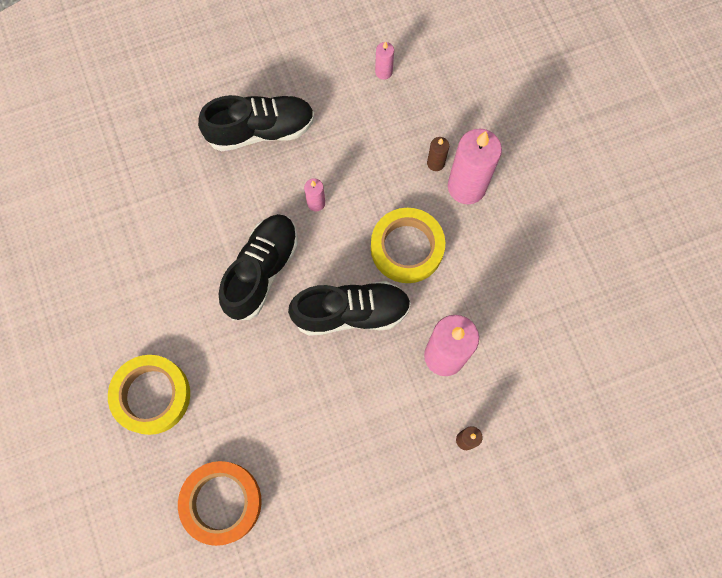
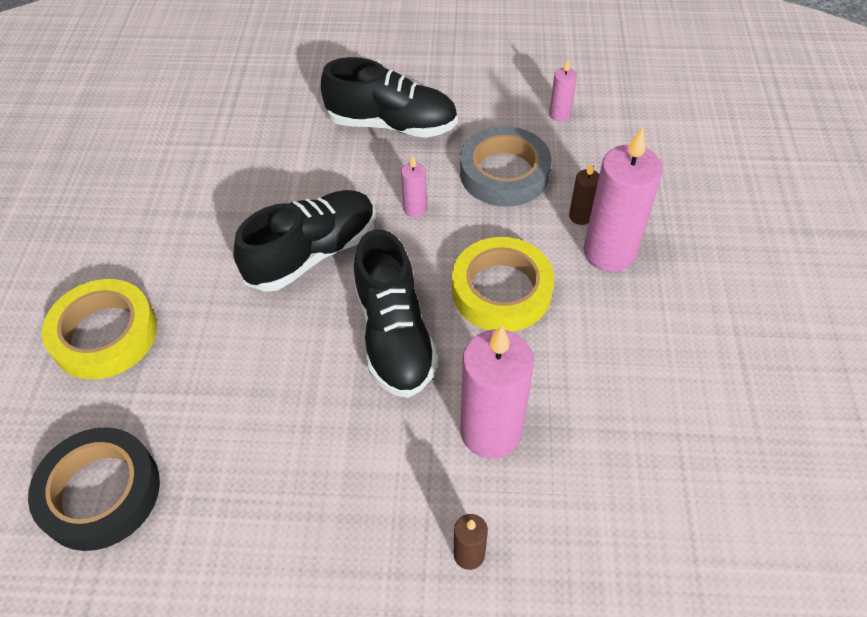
camera: 25 degrees right, 20 degrees down
(221, 502) = (100, 493): orange tape -> black tape
(351, 313) = (394, 335): black shoe -> black shoe turned 60 degrees clockwise
(366, 145) = (504, 173): none -> grey tape

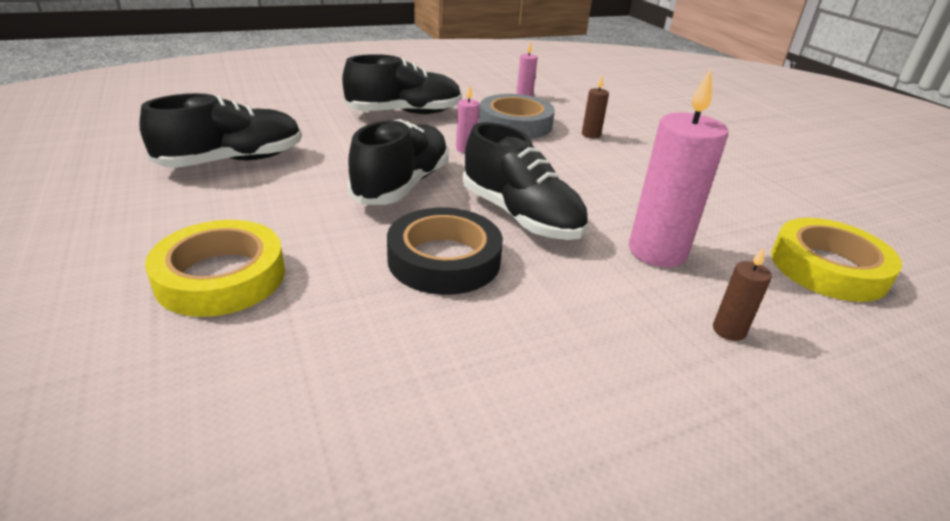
camera: 30 degrees left, 20 degrees down
(100, 493) = (311, 405): black tape -> black tape (444, 259)
(184, 174) = (232, 161): none -> black shoe
(501, 290) = (577, 177): yellow tape -> yellow tape (828, 267)
(609, 252) = (629, 147): pink candle -> none

